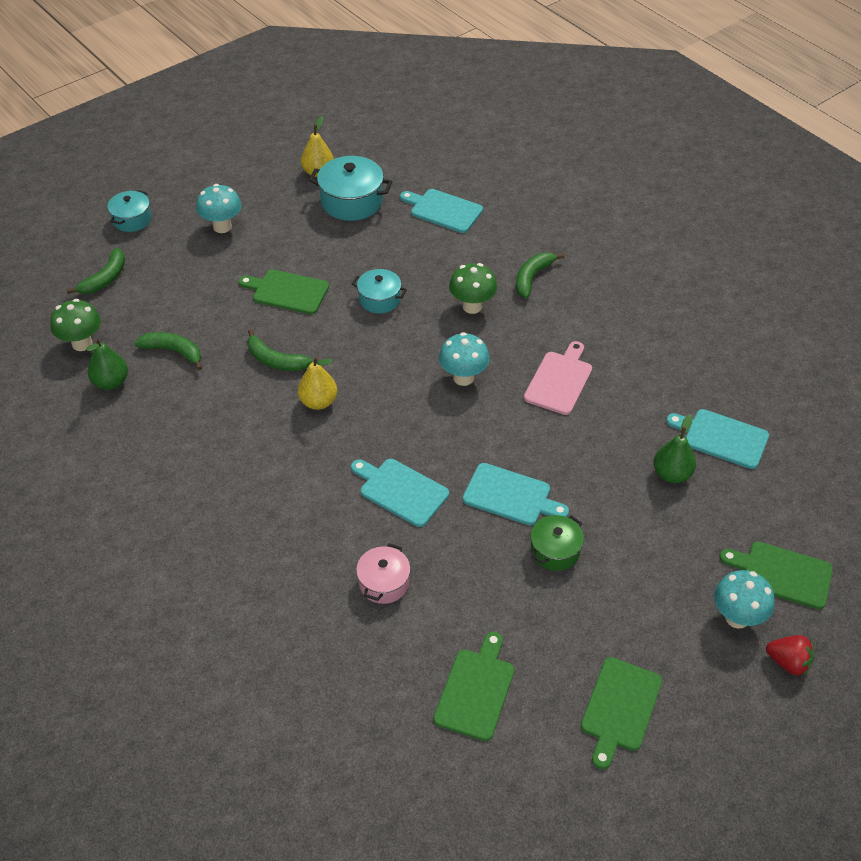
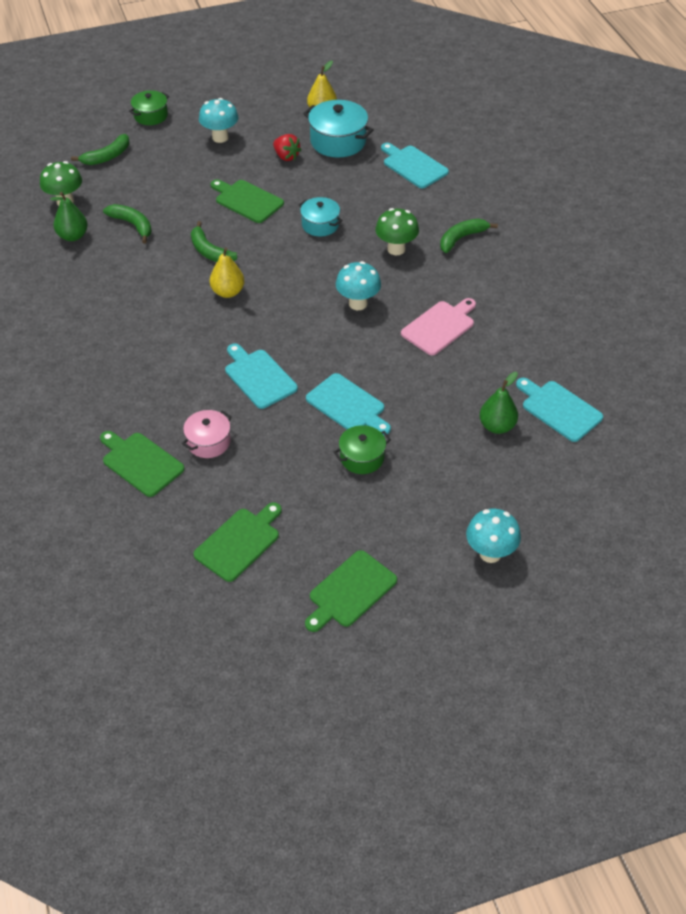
camera: 20 degrees right, 0 degrees up
(132, 219) = (151, 116): turquoise pot -> green pot
(782, 574) = (550, 531): green cutting board -> green cutting board (140, 462)
(788, 662) = (515, 601): red strawberry -> red strawberry (286, 156)

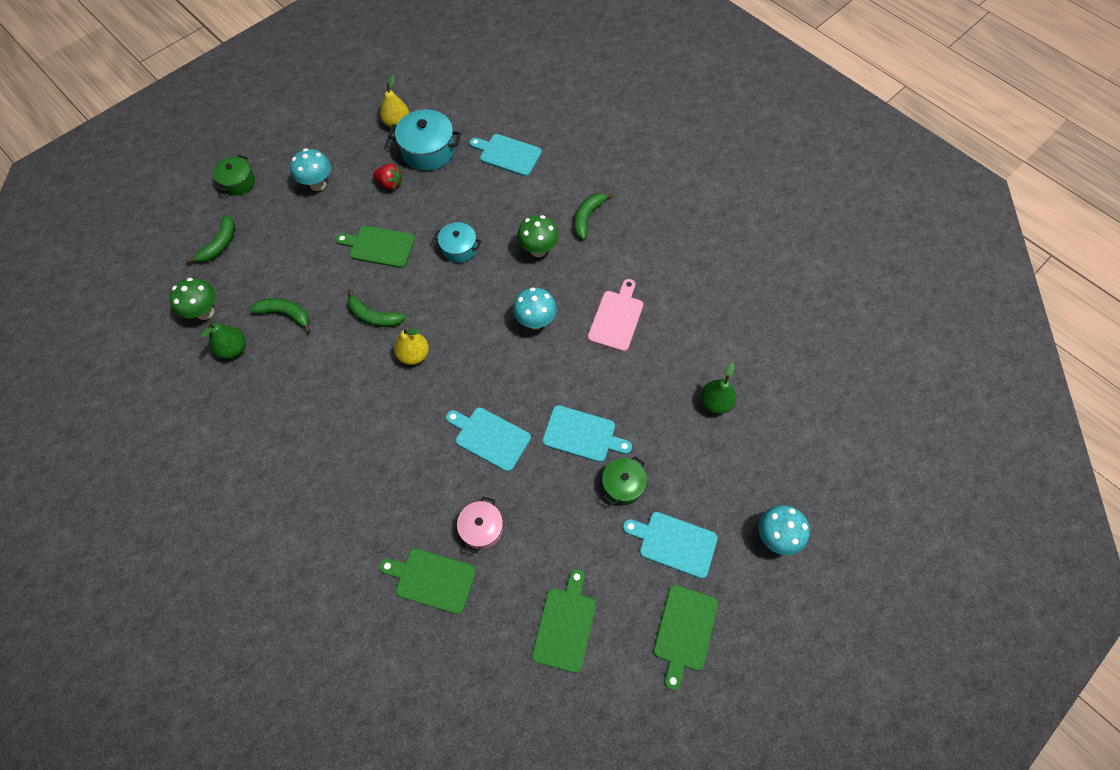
camera: 25 degrees left, 15 degrees up
(559, 409) = (754, 364): turquoise cutting board -> turquoise cutting board (674, 543)

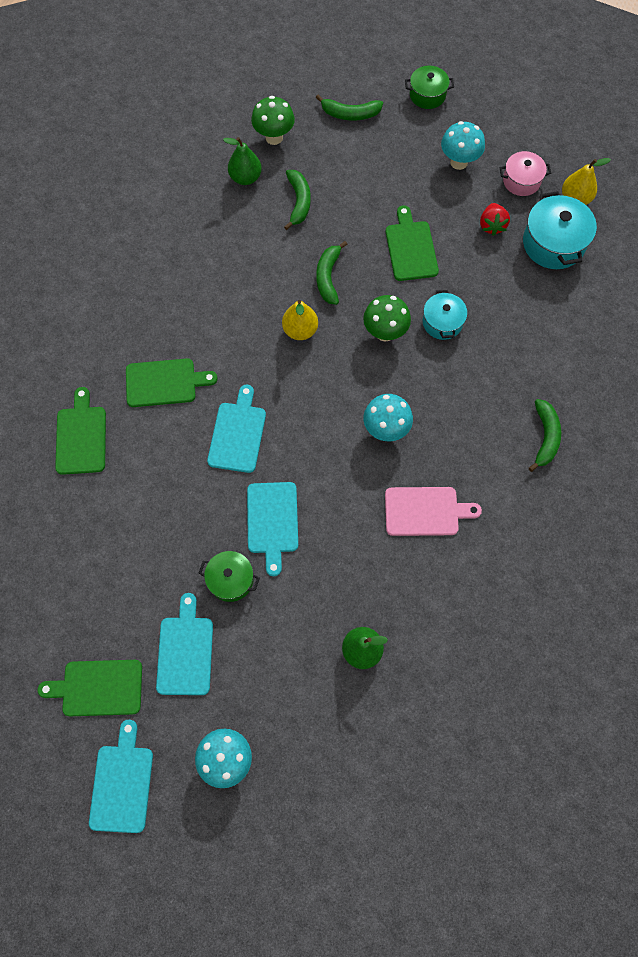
camera: 70 degrees right, 5 degrees up
(482, 528) = (142, 461): pink pot -> pink pot (521, 181)
(508, 154) = (590, 323): turquoise cutting board -> turquoise cutting board (122, 783)
(538, 250) = (477, 401): green mushroom -> green mushroom (385, 332)
(565, 625) = (72, 570): green cutting board -> green cutting board (164, 383)
(587, 217) = (545, 437): green banana -> green banana turned 90 degrees clockwise

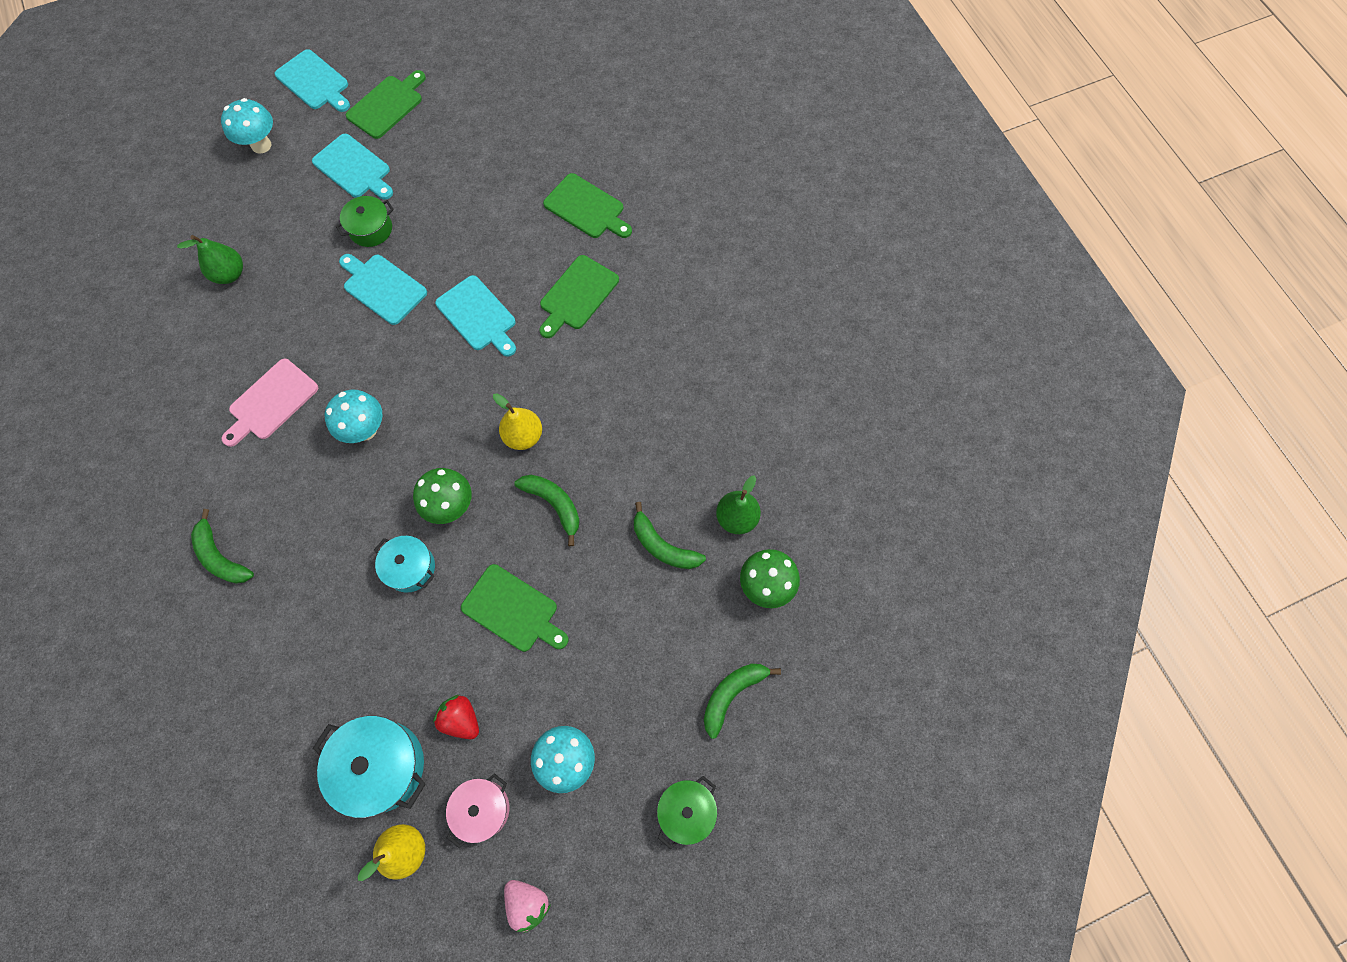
camera: 130 degrees right, 0 degrees up
(538, 129) = (527, 902): none -> pink strawberry

